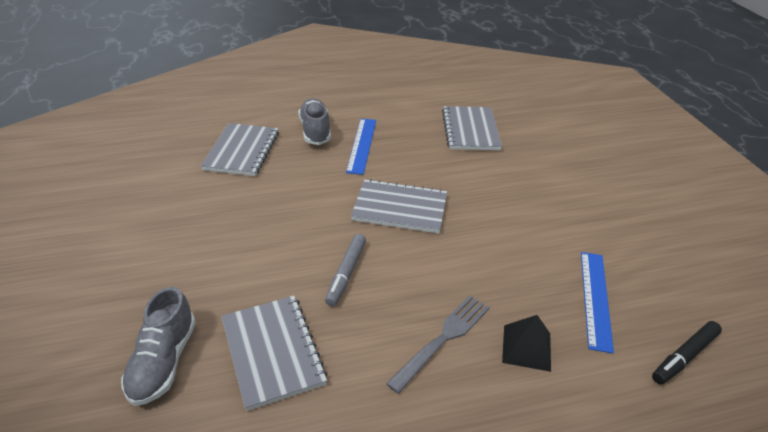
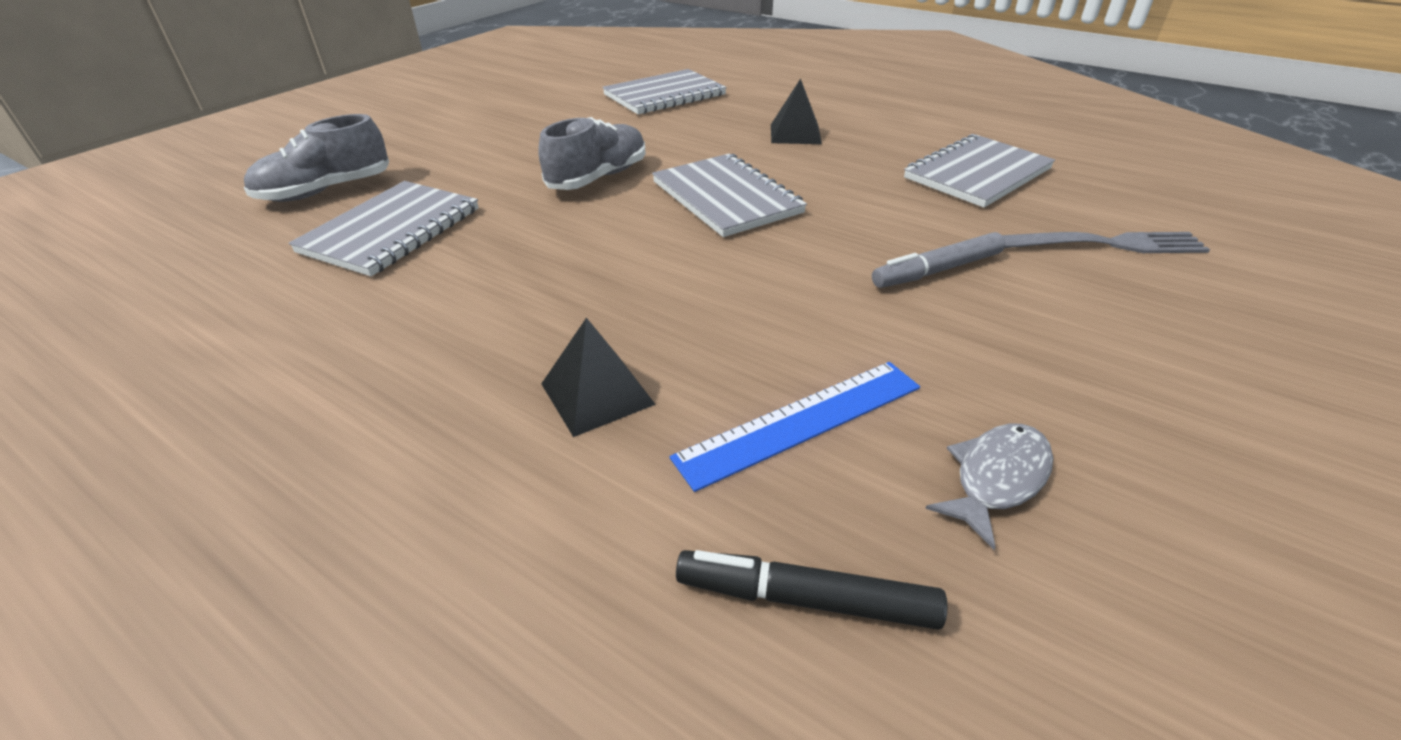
camera: 50 degrees right, 0 degrees up
(315, 131) = (767, 106): grey shoe -> grey shoe (598, 177)
(346, 273) = (562, 216): grey marker -> grey marker (937, 270)
(361, 145) = (795, 134): blue ruler -> black pyramid
(442, 339) = (530, 319): grey fork -> grey fork (1107, 244)
(661, 273) = (996, 478): none -> grey fish

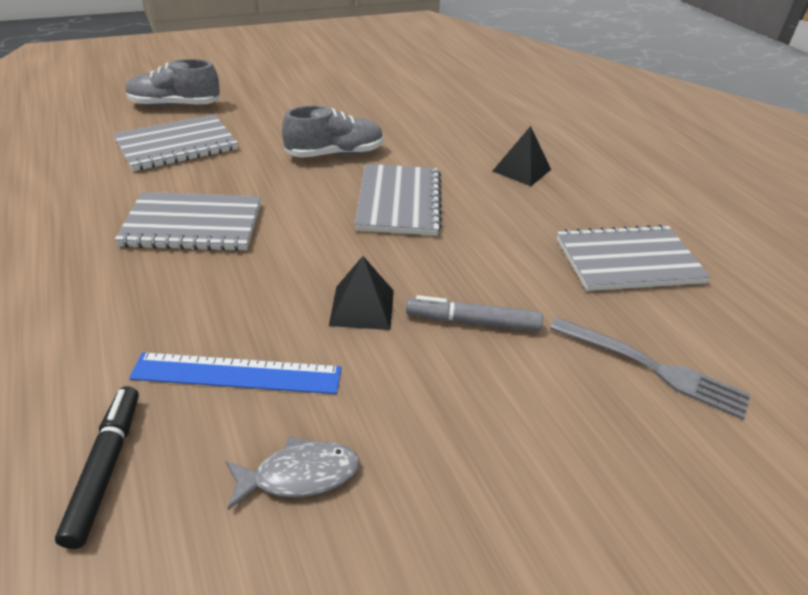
camera: 30 degrees right, 0 degrees up
(597, 394) = (155, 297): black pyramid -> black pyramid (362, 307)
(664, 95) = (465, 104): grey notebook -> grey notebook (193, 225)
(806, 598) = (105, 468): black marker -> black marker turned 45 degrees clockwise

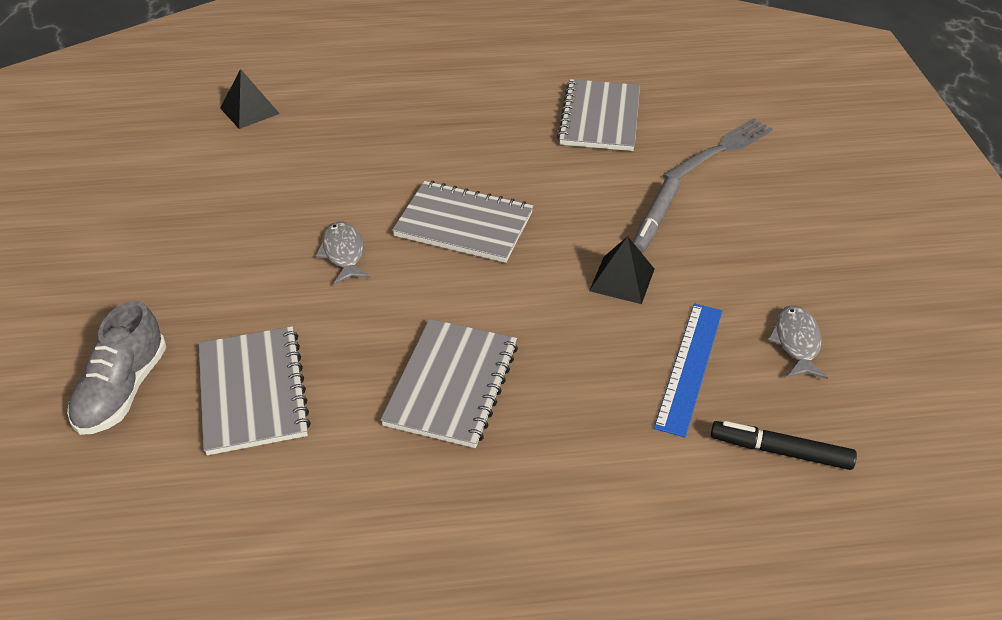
camera: 70 degrees left, 5 degrees up
(335, 154) = (343, 253): grey shoe -> grey fish
(521, 170) = (437, 131): black pyramid -> black pyramid (249, 110)

